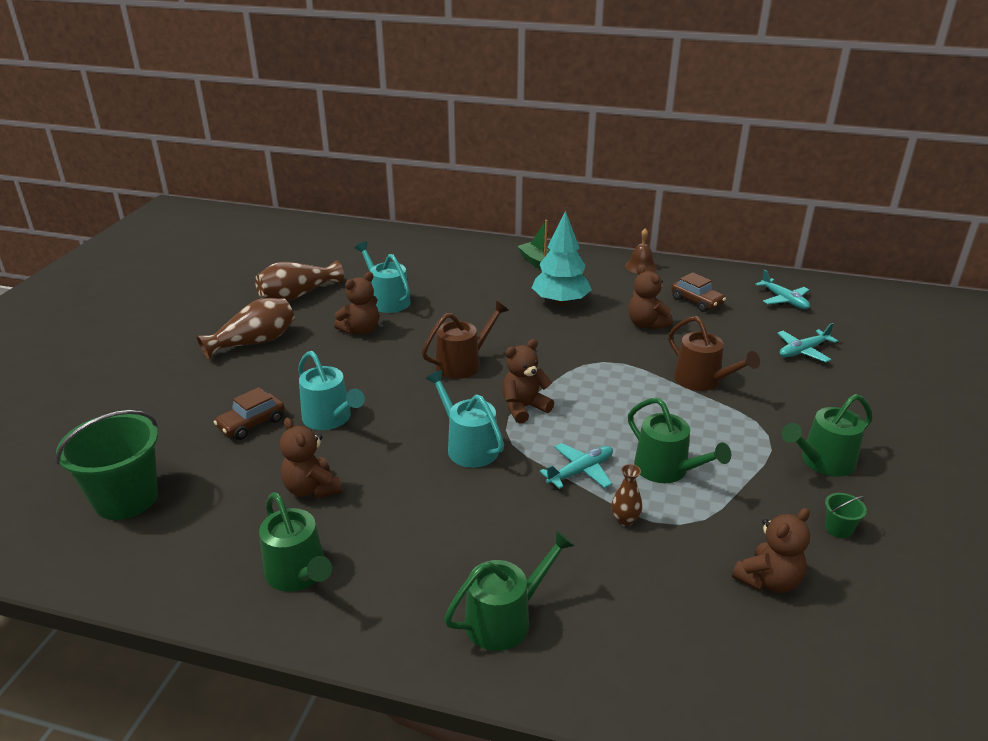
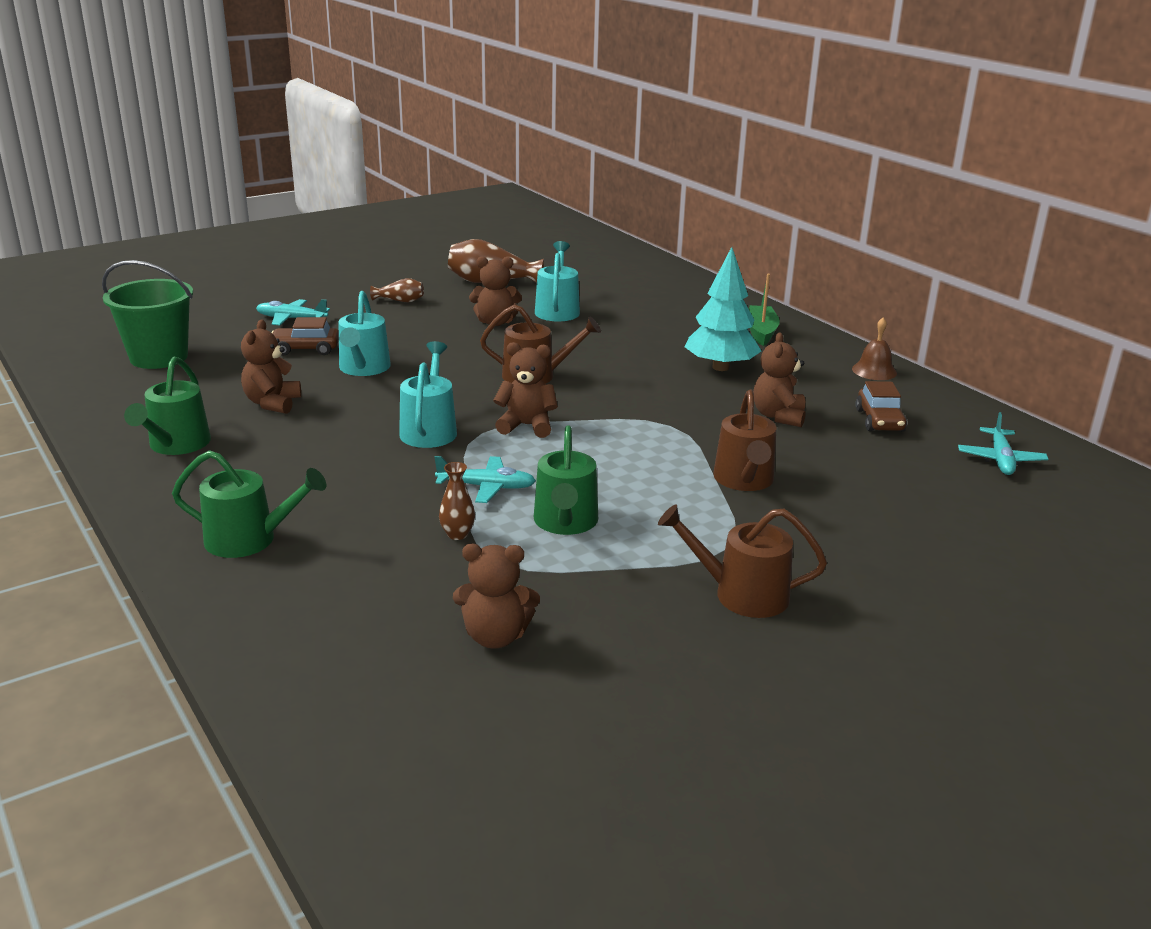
camera: 40 degrees right, 5 degrees down
(254, 342) = (400, 301): brown vase -> brown vase, size x0.53
(803, 351) = (924, 508): turquoise plane -> turquoise plane (292, 319)
(823, 461) = (742, 594): green watering can -> brown watering can
(838, 529) = (644, 645): green bucket -> none

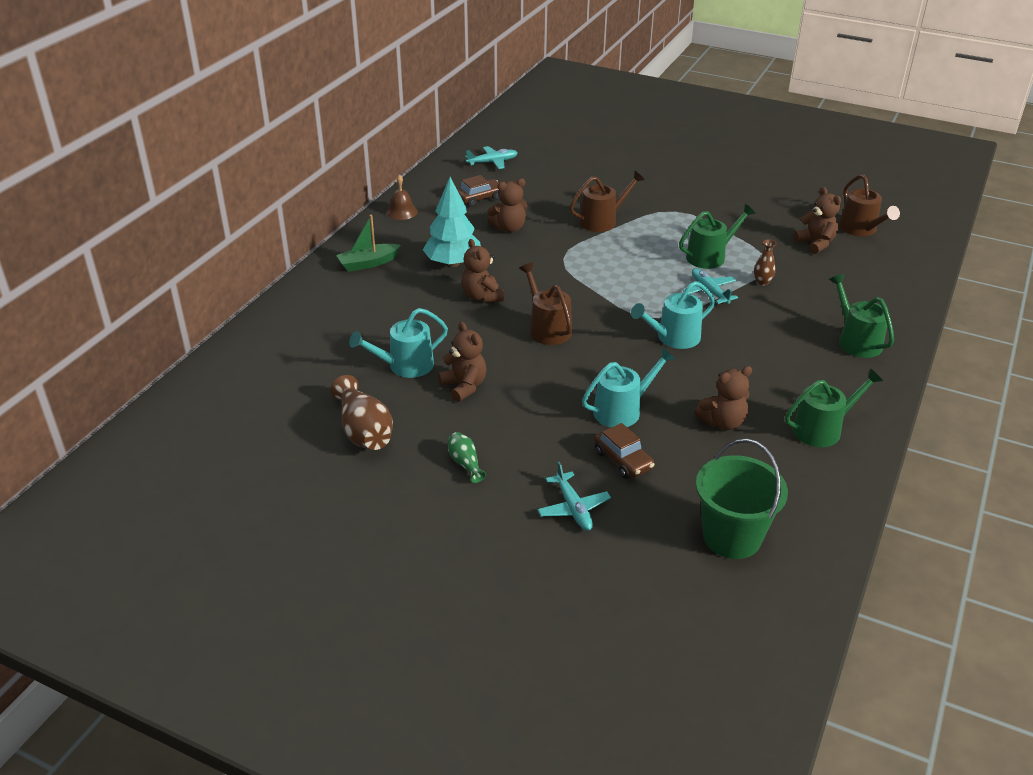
camera: 120 degrees left, 10 degrees up
(400, 301) = (465, 463): brown vase -> green vase
(526, 426) = (624, 305): brown teddy bear -> brown teddy bear (482, 296)
(742, 594) = (705, 199): brown watering can -> brown watering can (860, 229)

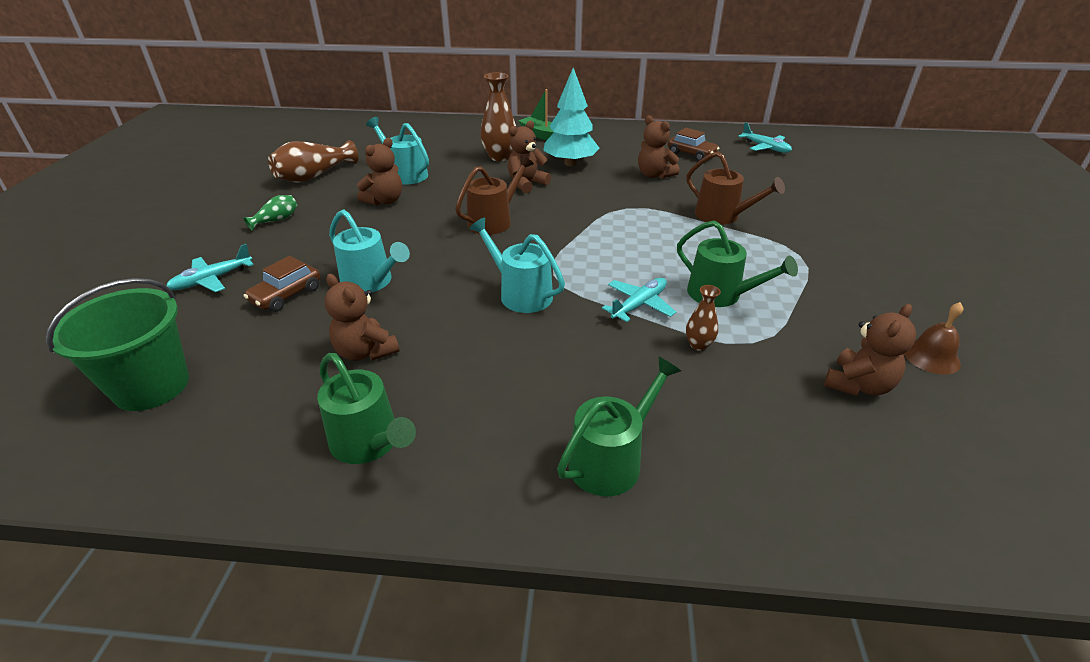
camera: 70 degrees right, 0 degrees up
(401, 211) = (632, 131): brown bell -> brown bell (931, 356)
(406, 299) = (500, 157): none -> brown vase
(860, 229) = (967, 434): brown watering can -> none

